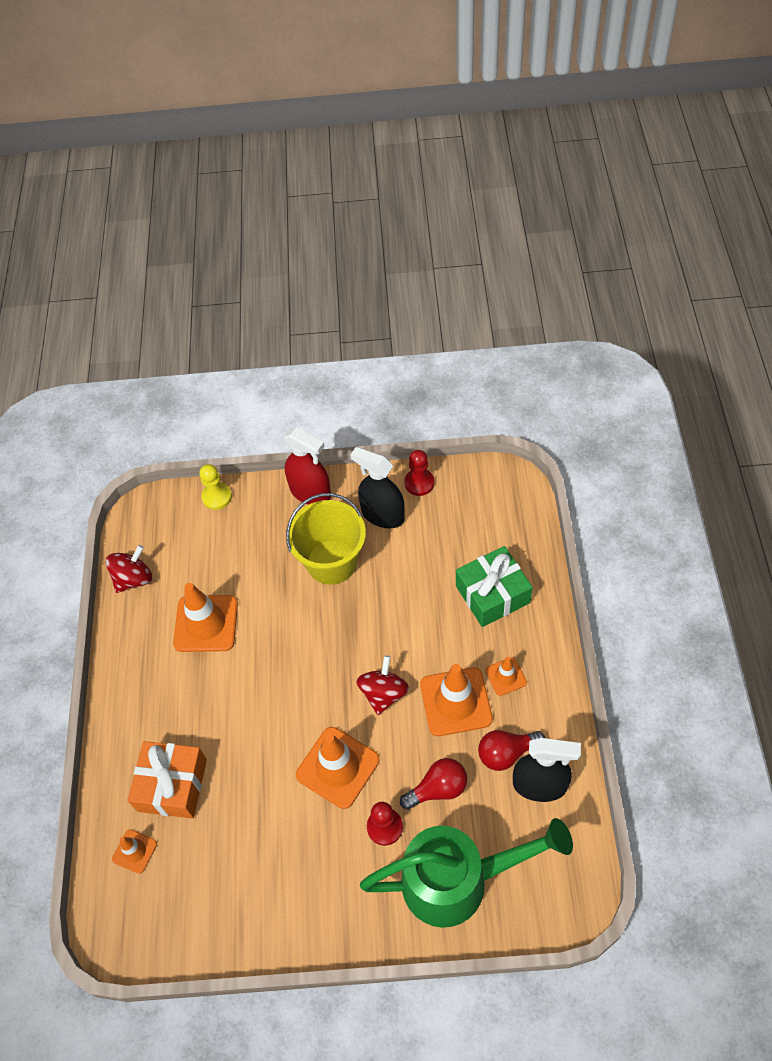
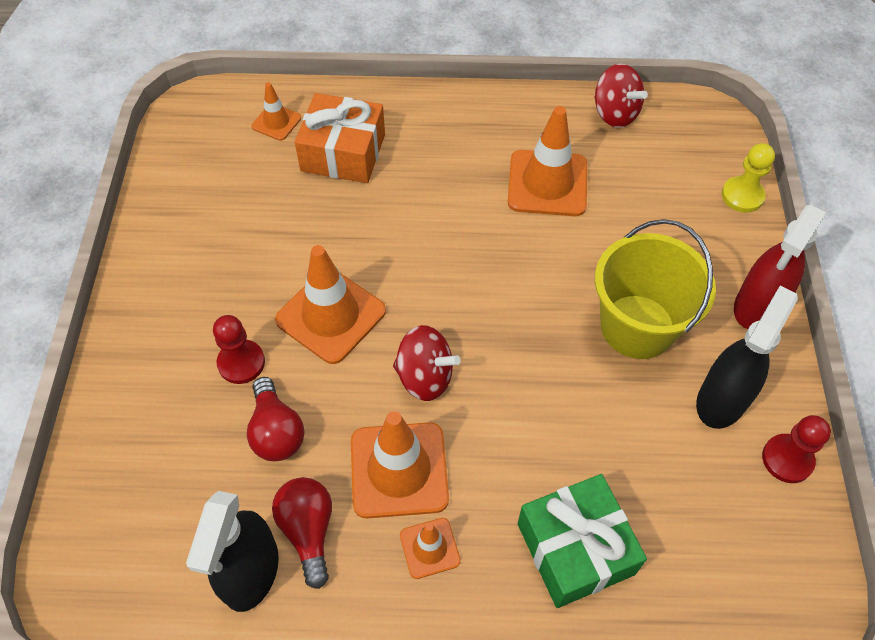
camera: 90 degrees right, 0 degrees up
(458, 880) = (150, 442): green watering can -> none

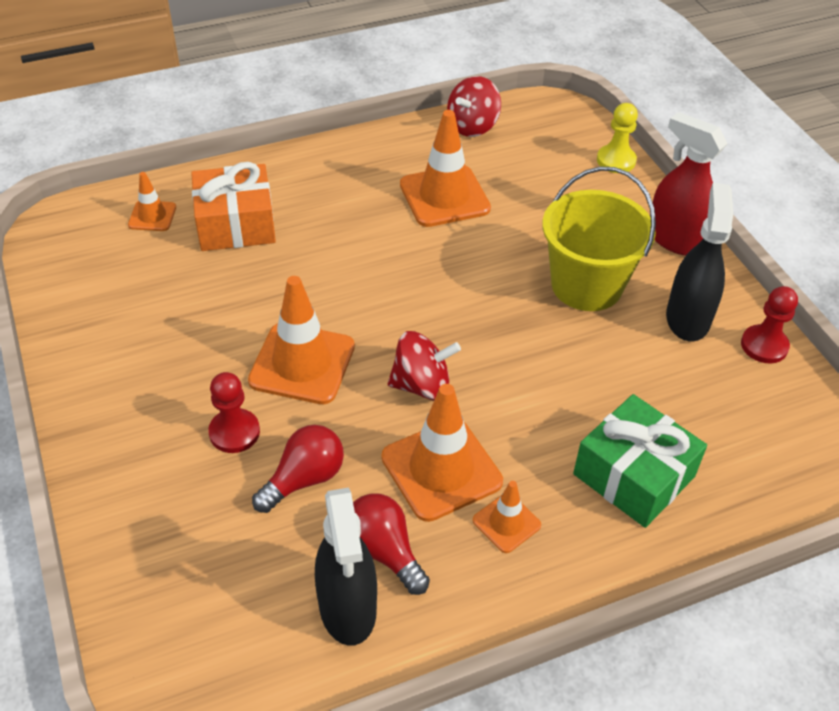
camera: 25 degrees left, 10 degrees down
(276, 431) = (304, 479): red light bulb -> red light bulb turned 90 degrees counterclockwise
(614, 113) = (472, 126): red spinning top -> red spinning top turned 105 degrees clockwise
(757, 306) = (675, 239): red spray bottle -> red spray bottle turned 120 degrees clockwise

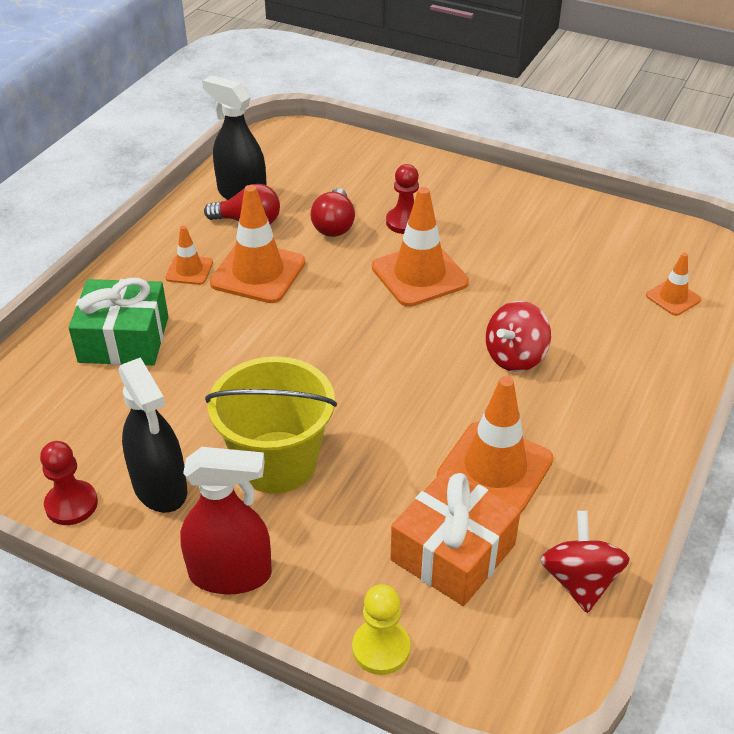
camera: 140 degrees right, 5 degrees down
(236, 224) = (610, 330): orange gift -> orange gift (453, 552)
(422, 385) = (325, 309): red spinning top -> red spinning top (515, 357)

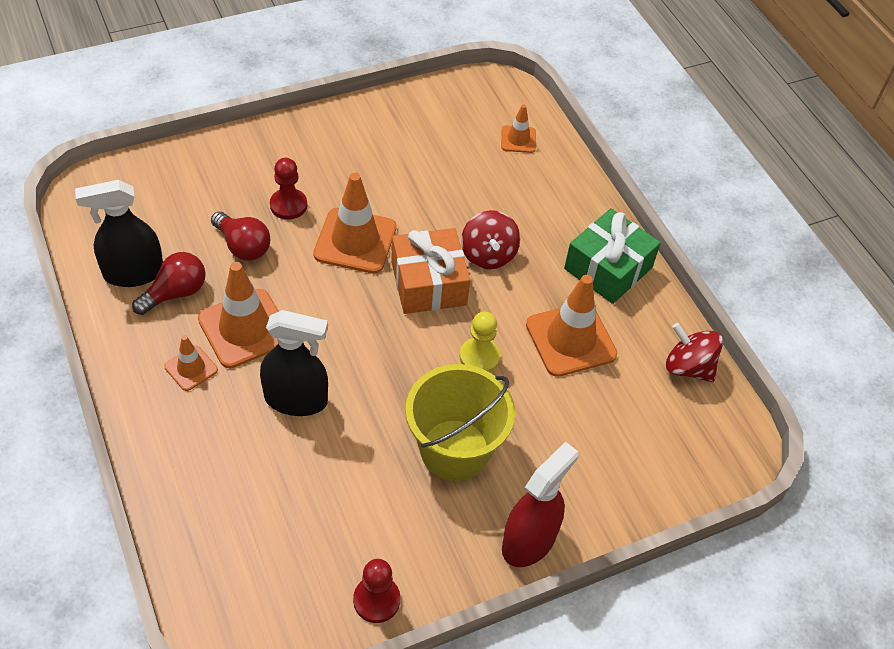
camera: 55 degrees left, 10 degrees up
(124, 339) = (228, 462): green gift -> green gift (608, 268)
(160, 487) = (413, 534): black spray bottle -> black spray bottle (296, 400)
(381, 648) = (654, 499): yellow pawn -> yellow pawn (479, 357)
(453, 552) = (616, 411): orange gift -> orange gift (428, 283)

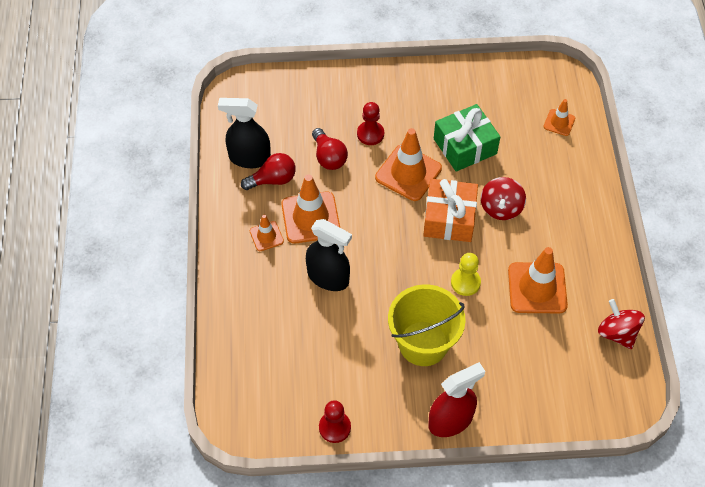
camera: 25 degrees right, 5 degrees up
(608, 268) = (587, 241): green gift -> green gift (465, 146)

